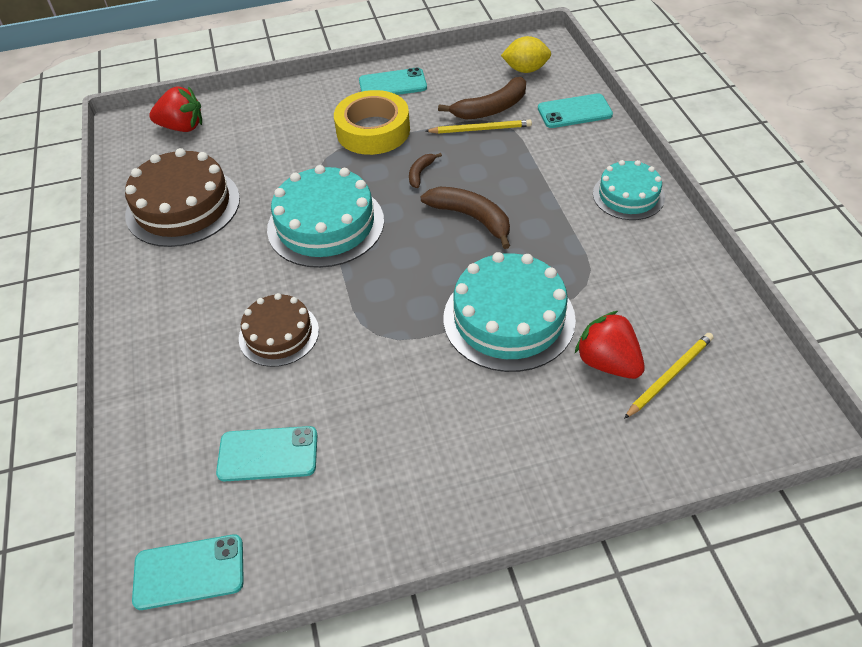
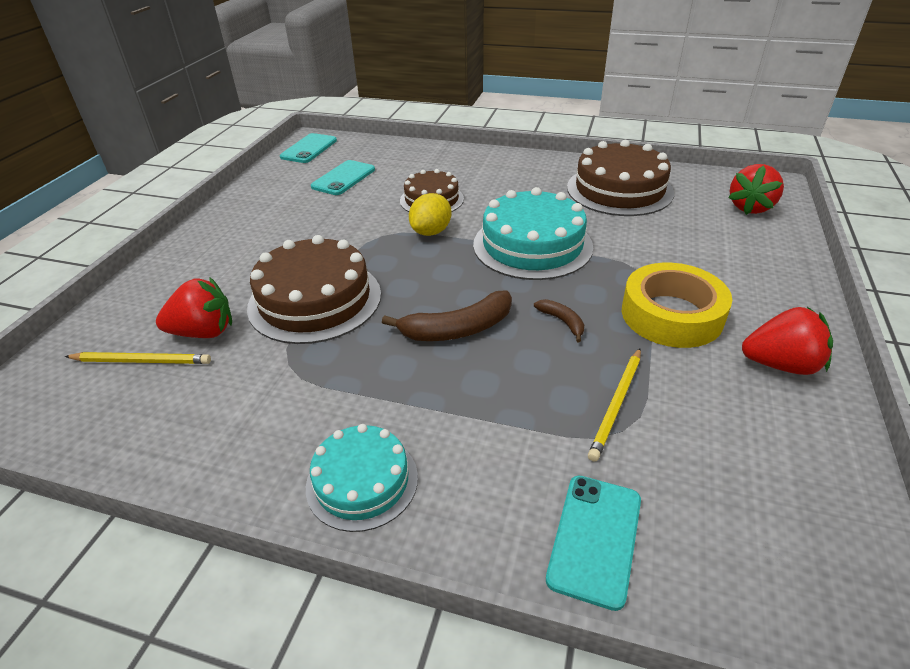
camera: 120 degrees right, 10 degrees down
(392, 84) = (780, 365): turquoise phone -> red strawberry
(491, 109) = (662, 438): brown banana -> none
(509, 318) = (315, 300): turquoise cake -> brown cake
(525, 70) = (768, 542): yellow lemon -> yellow lemon (431, 232)
(670, 376) = (142, 361): yellow pencil -> yellow pencil turned 75 degrees counterclockwise

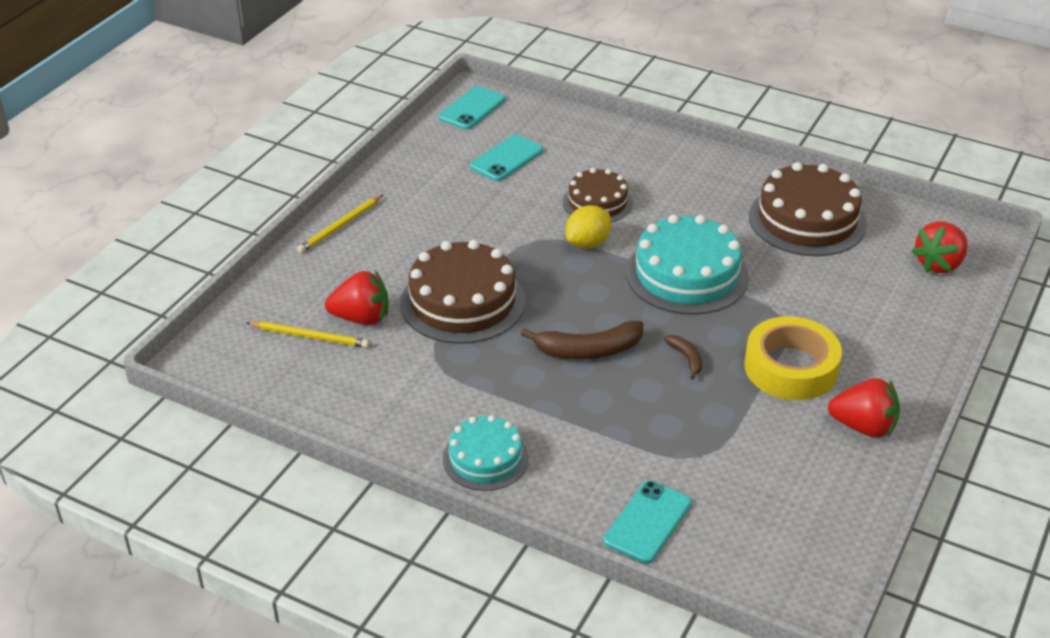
camera: 10 degrees right, 0 degrees up
(616, 404) = (704, 436): yellow pencil -> yellow pencil (340, 226)

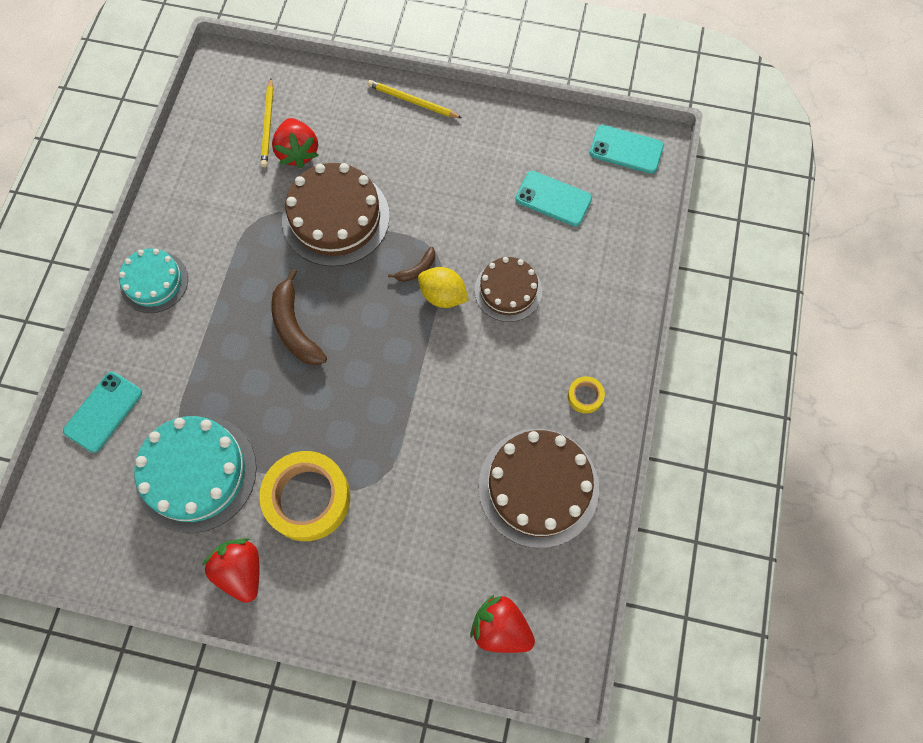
camera: 75 degrees right, 30 degrees up
(647, 522) = (103, 412): turquoise phone -> turquoise phone turned 75 degrees counterclockwise
(686, 358) = (301, 407): brown banana -> brown banana (417, 269)
(687, 274) = (419, 388): turquoise cake -> turquoise cake (196, 473)
(723, 178) = (585, 396): none -> yellow tape
(863, 427) = (241, 571): red strawberry -> red strawberry turned 150 degrees clockwise

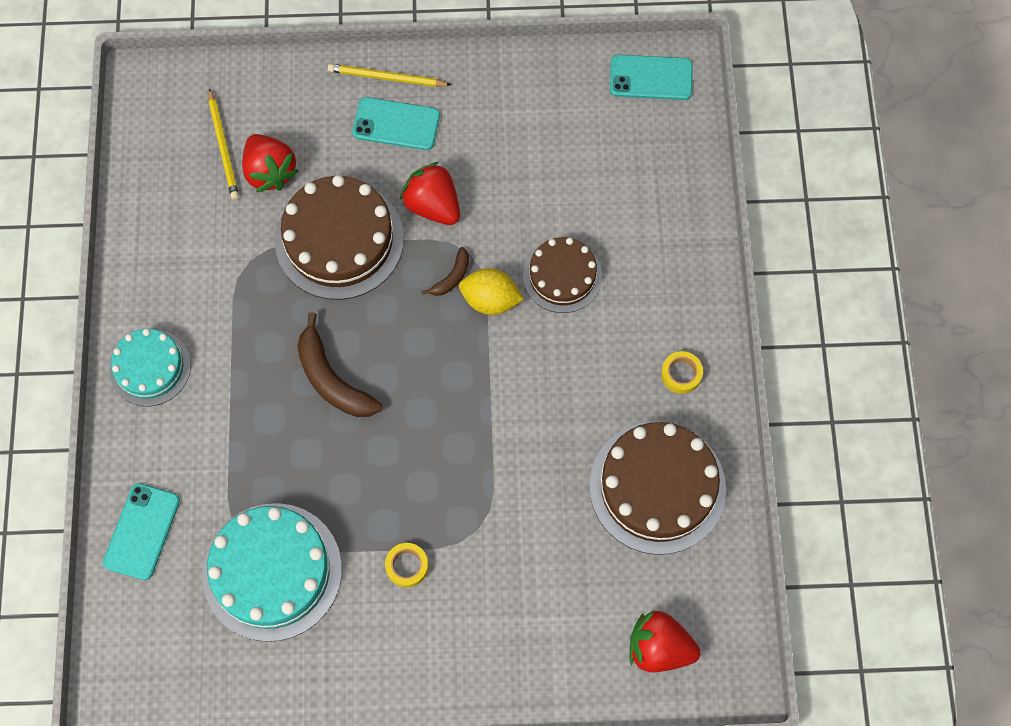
camera: 15 degrees left, 0 degrees up
(241, 571) = (358, 664): red strawberry -> red strawberry (433, 205)
(307, 498) = (407, 566): yellow tape -> yellow tape, size x0.43
(553, 199) = (584, 156): turquoise phone -> turquoise phone (396, 124)

